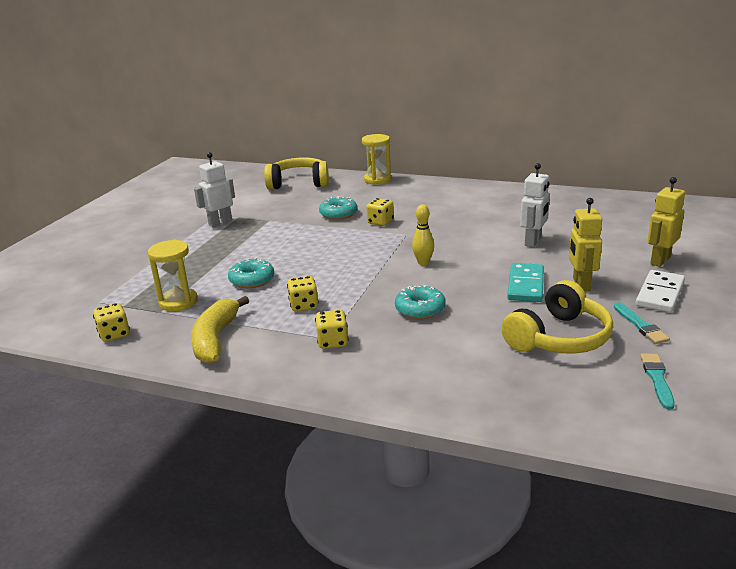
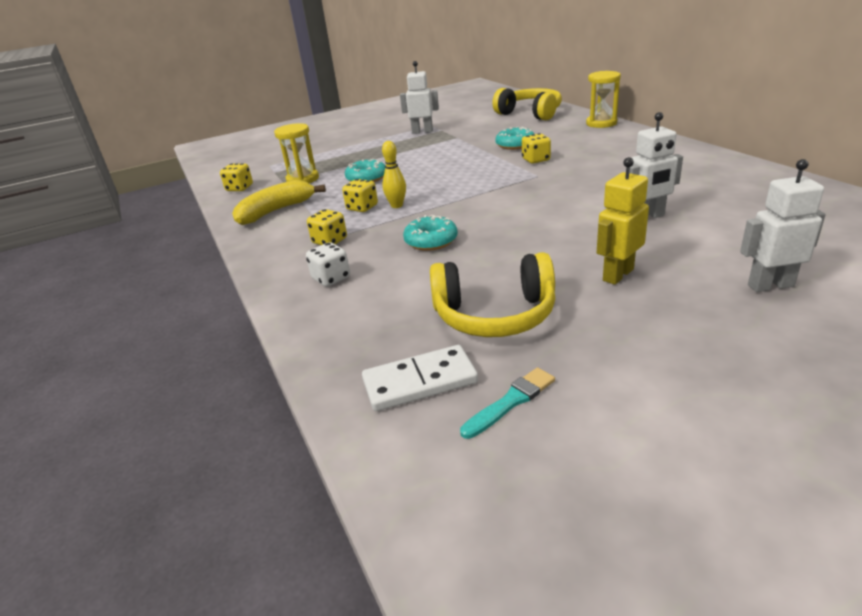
camera: 45 degrees right, 5 degrees up
(397, 367) = (331, 278): none -> white dice
(423, 262) = (506, 204): yellow bowling pin -> yellow bowling pin (397, 206)
(526, 285) = (558, 255): turquoise domino -> none
(640, 325) = (602, 342): turquoise brush -> none
(660, 260) = (770, 285): yellow robot -> white robot
(660, 294) = (693, 321): white domino -> white domino (420, 382)

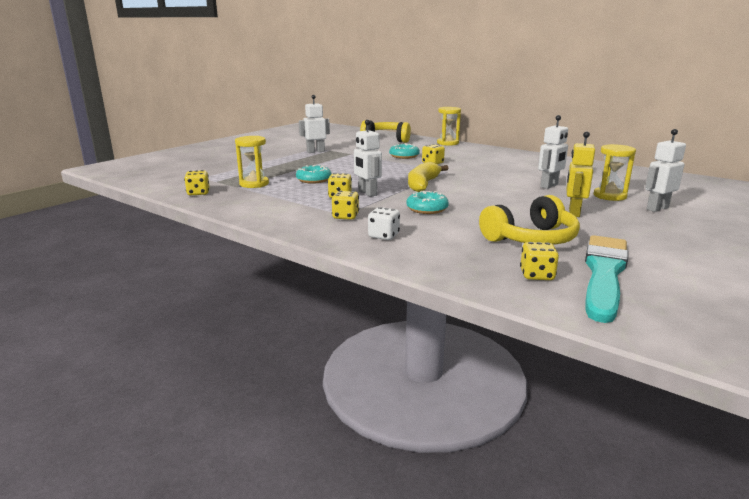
camera: 30 degrees left, 10 degrees down
(275, 211) = (263, 204): yellow banana -> yellow banana (423, 184)
(397, 206) = (367, 193): yellow bowling pin -> white robot
(420, 382) = (537, 275): white domino -> yellow dice
(510, 402) = (604, 274): turquoise brush -> turquoise brush, size x2.25
(719, 248) = (609, 196): none -> yellow hourglass

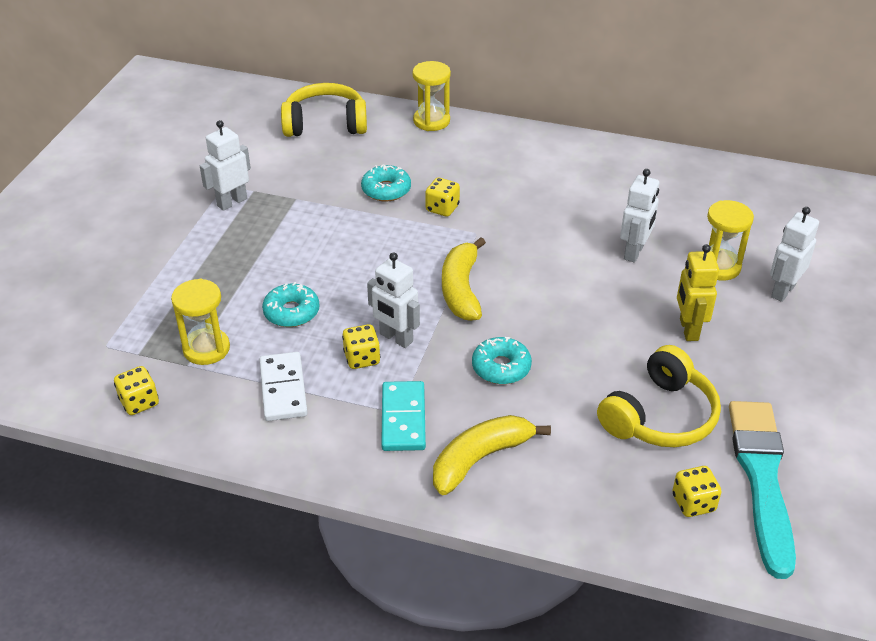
camera: 20 degrees left, 20 degrees up
(283, 199) = (283, 389): none -> white domino
(345, 216) = (403, 419): yellow dice -> turquoise domino
(383, 236) = (480, 459): white dice -> yellow banana

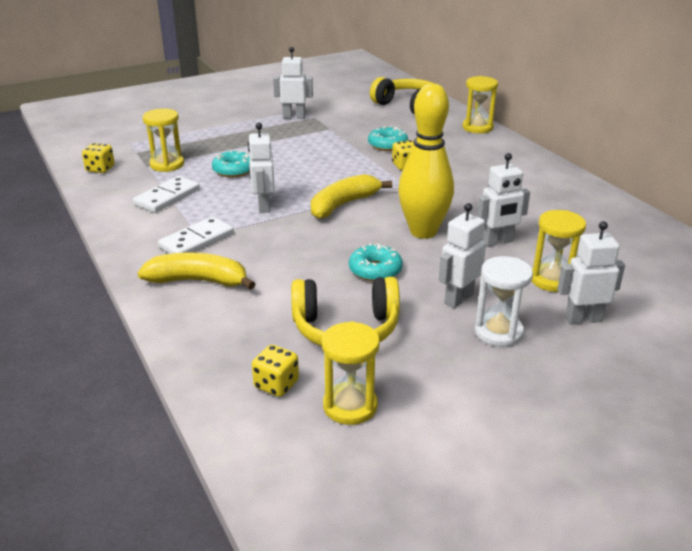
camera: 45 degrees right, 10 degrees down
(362, 358) = (229, 205): yellow dice -> none
(403, 419) = (196, 240): turquoise domino -> white domino
(501, 367) = (294, 249): turquoise donut -> turquoise donut (375, 270)
(568, 278) = (423, 232): none -> yellow bowling pin
(688, 329) = (458, 299): yellow robot -> white robot
(753, 342) = (498, 332): none -> white hourglass
(762, 479) = (350, 406): turquoise brush -> yellow hourglass

